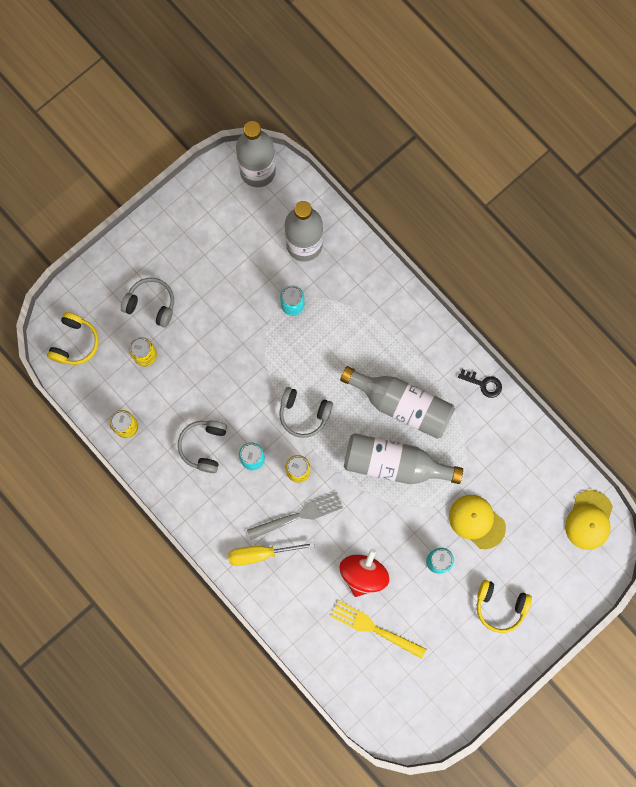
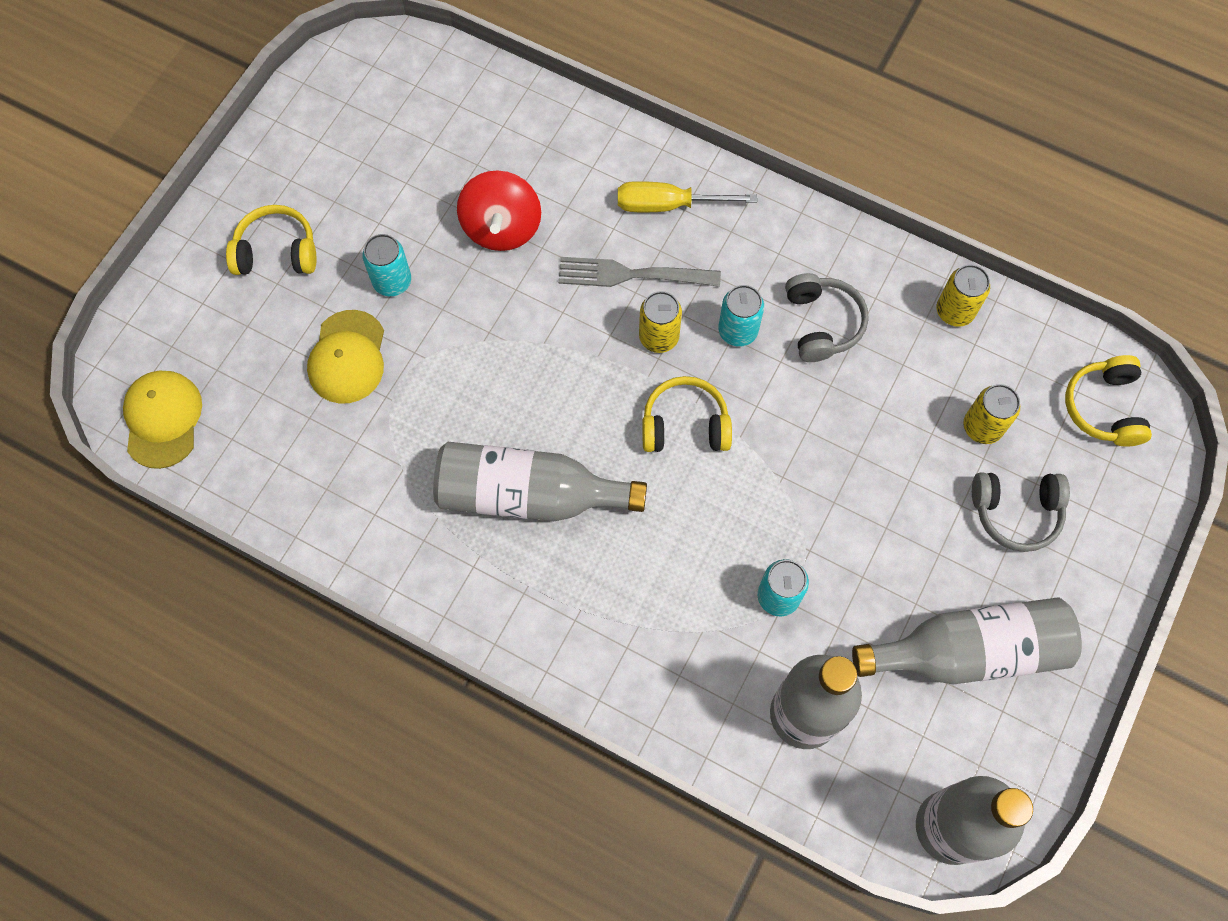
camera: 160 degrees right, 10 degrees down
(260, 553) = (668, 205): yellow screwdriver -> yellow screwdriver turned 150 degrees counterclockwise
(298, 515) = (632, 275): grey fork -> grey fork turned 45 degrees clockwise
(304, 414) = (685, 425): grey headphones -> yellow headphones
(374, 628) = (459, 163): yellow fork -> none
(394, 464) = (509, 398): grey bottle -> grey bottle (969, 651)
(476, 521) = (347, 357): yellow cap -> yellow cap turned 75 degrees clockwise
(483, 384) = (398, 577): black key -> none

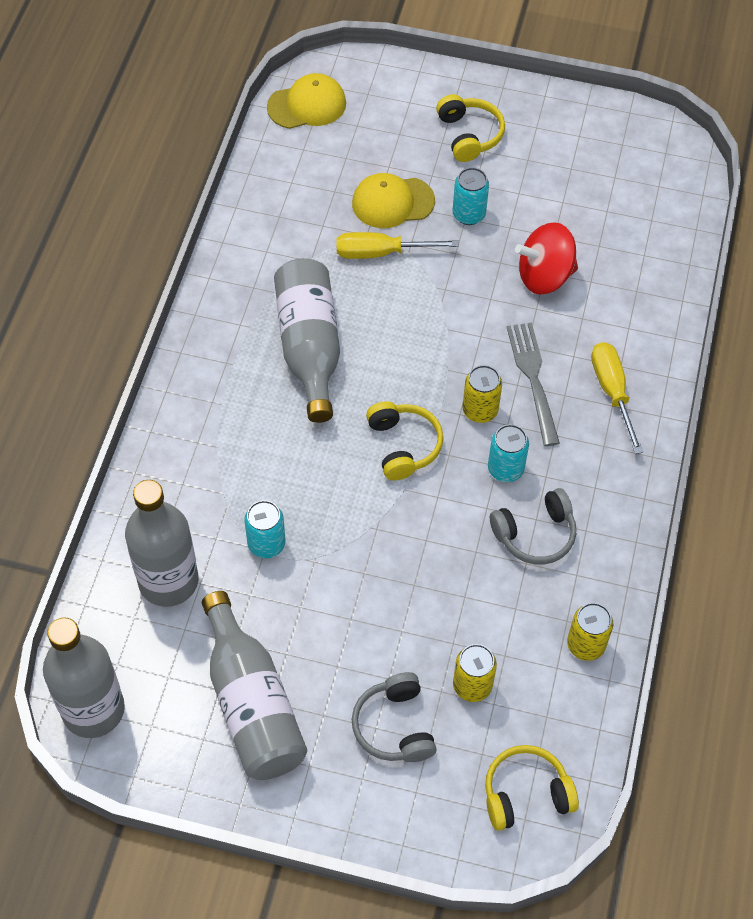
camera: 75 degrees right, 10 degrees down
(417, 387) = (380, 253): none -> yellow screwdriver

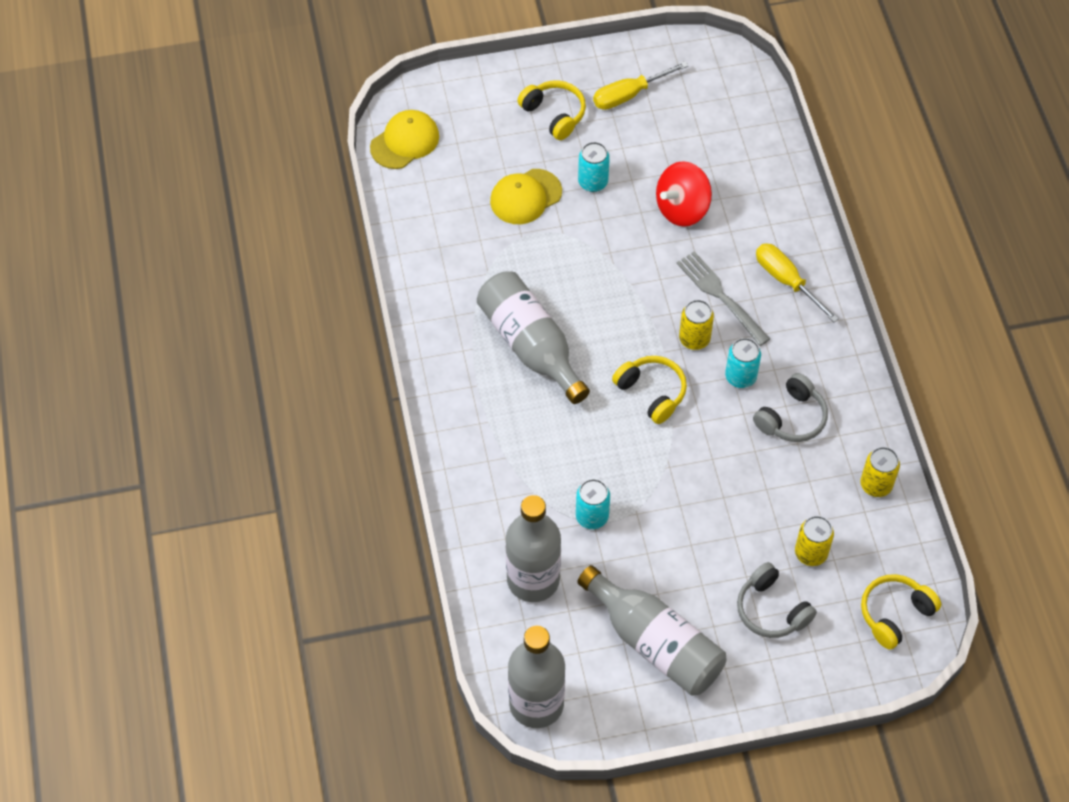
camera: 25 degrees left, 0 degrees up
(380, 253) = (541, 243): yellow screwdriver -> yellow screwdriver (629, 95)

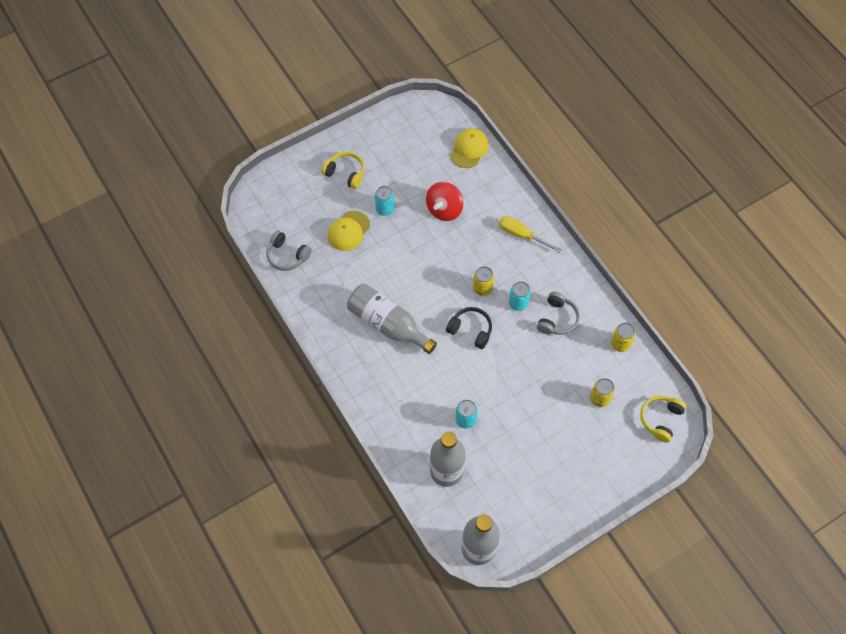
camera: 20 degrees left, 5 degrees up
(405, 141) = (261, 218): yellow cap -> yellow cap (469, 149)
(629, 95) = (385, 147): yellow screwdriver -> none
(652, 392) = (470, 330): yellow headphones -> black headphones
(655, 643) = (532, 485): grey bottle -> none
(720, 296) = (487, 257): grey fork -> none
(771, 610) = (591, 441): grey headphones -> grey headphones (287, 256)

